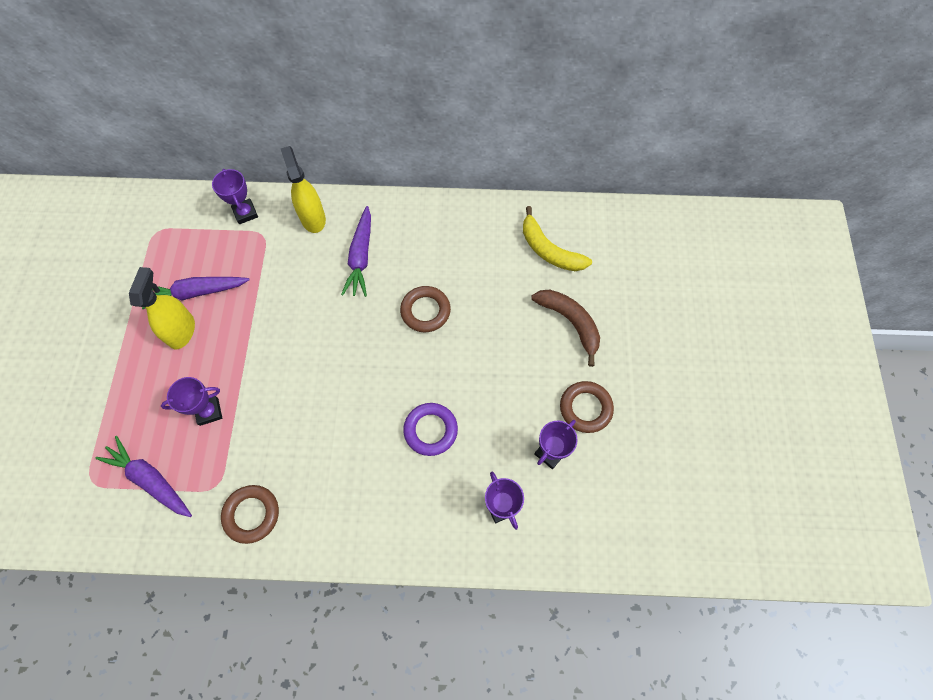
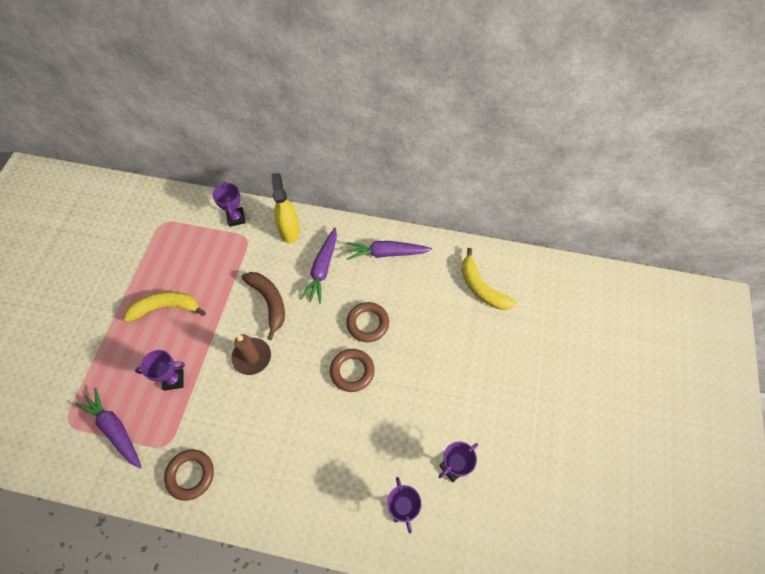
camera: 10 degrees right, 5 degrees down
(181, 331) = (166, 308): yellow spray bottle -> yellow banana
(196, 293) = (184, 278): purple carrot -> purple carrot (386, 253)
(297, 371) = (252, 357): none -> brown candle
(430, 430) = (353, 428): purple ring -> none
(570, 322) = (489, 354): brown banana -> brown banana (269, 302)
(585, 408) = (491, 432): brown ring -> brown ring (352, 371)

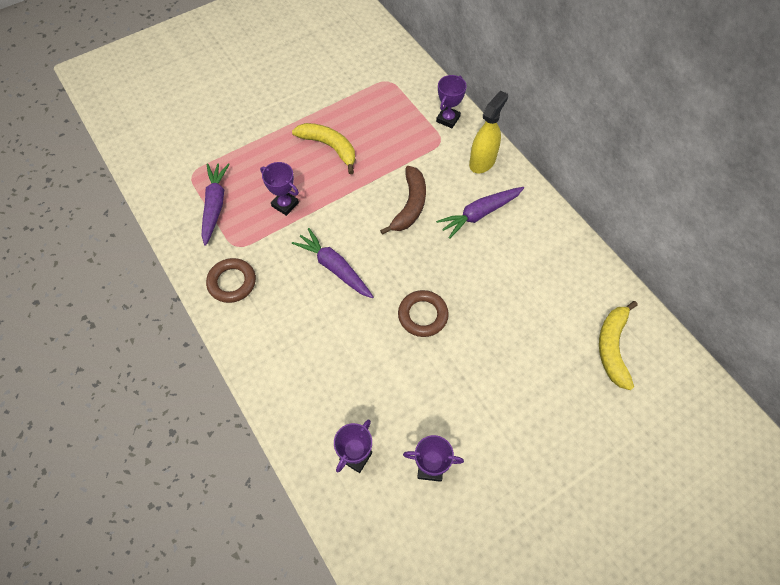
camera: 45 degrees right, 0 degrees up
(252, 357) = (356, 236): brown candle -> none
(367, 323) = (474, 289): brown ring -> none
(386, 253) = (550, 245): purple carrot -> purple carrot (334, 268)

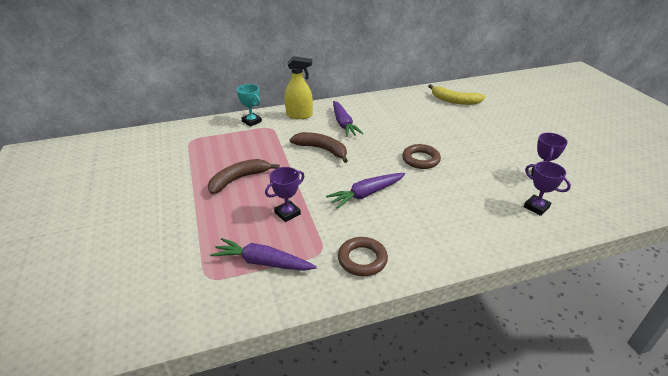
camera: 75 degrees left, 25 degrees down
(329, 147) = (239, 179): yellow banana -> brown banana
(448, 119) = (252, 121): purple trophy -> turquoise trophy
(482, 161) = (299, 115): yellow spray bottle -> yellow spray bottle turned 135 degrees clockwise

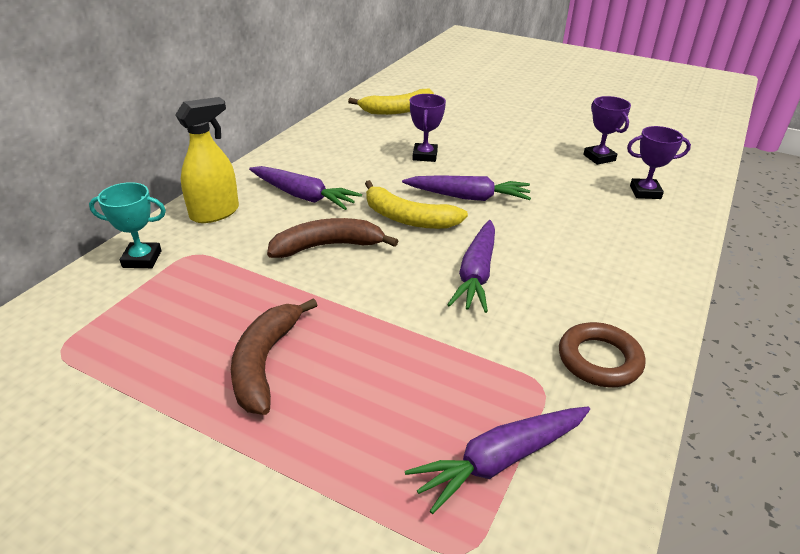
camera: 45 degrees left, 0 degrees up
(287, 213) = (421, 365): purple trophy -> purple trophy (425, 156)
(374, 155) = (408, 218): none -> yellow banana
(420, 159) = (468, 197): brown ring -> purple carrot

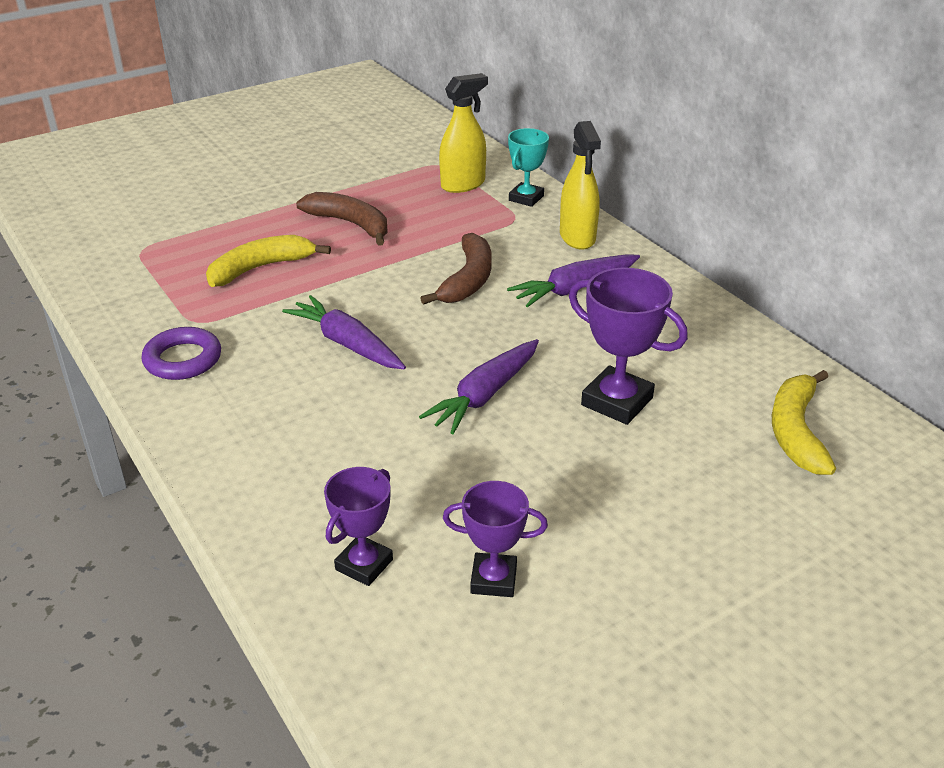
camera: 120 degrees right, 0 degrees up
(120, 311) = (463, 184): none -> yellow spray bottle
(408, 218) = (476, 338): yellow banana -> yellow banana (260, 268)
(425, 156) = (617, 401): purple trophy -> purple trophy, size x1.52
(500, 461) = (170, 280): purple carrot -> none
(599, 360) = (183, 359): brown ring -> purple ring

